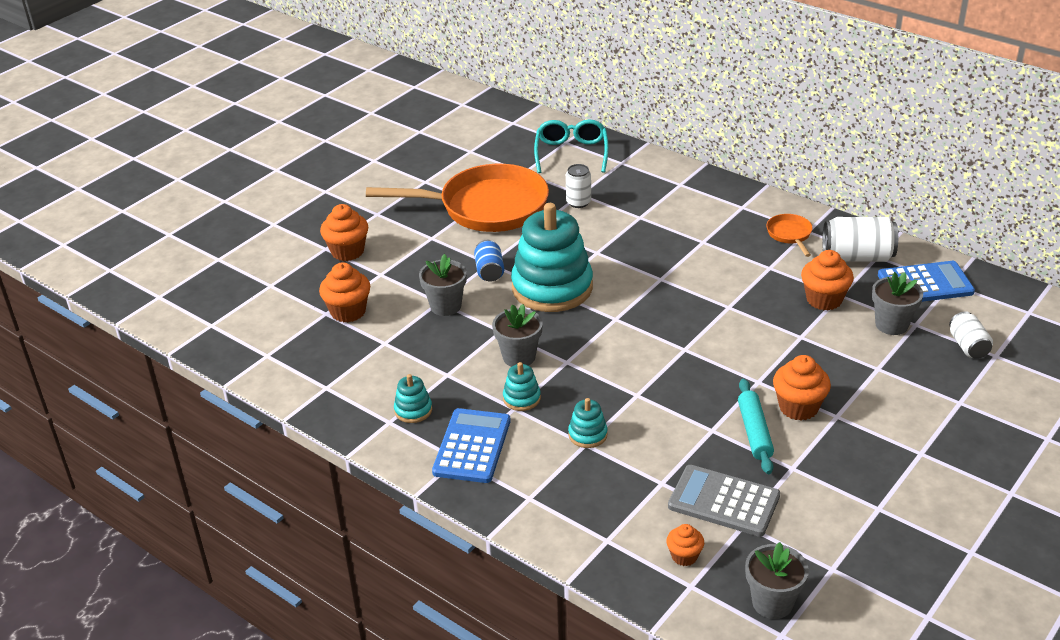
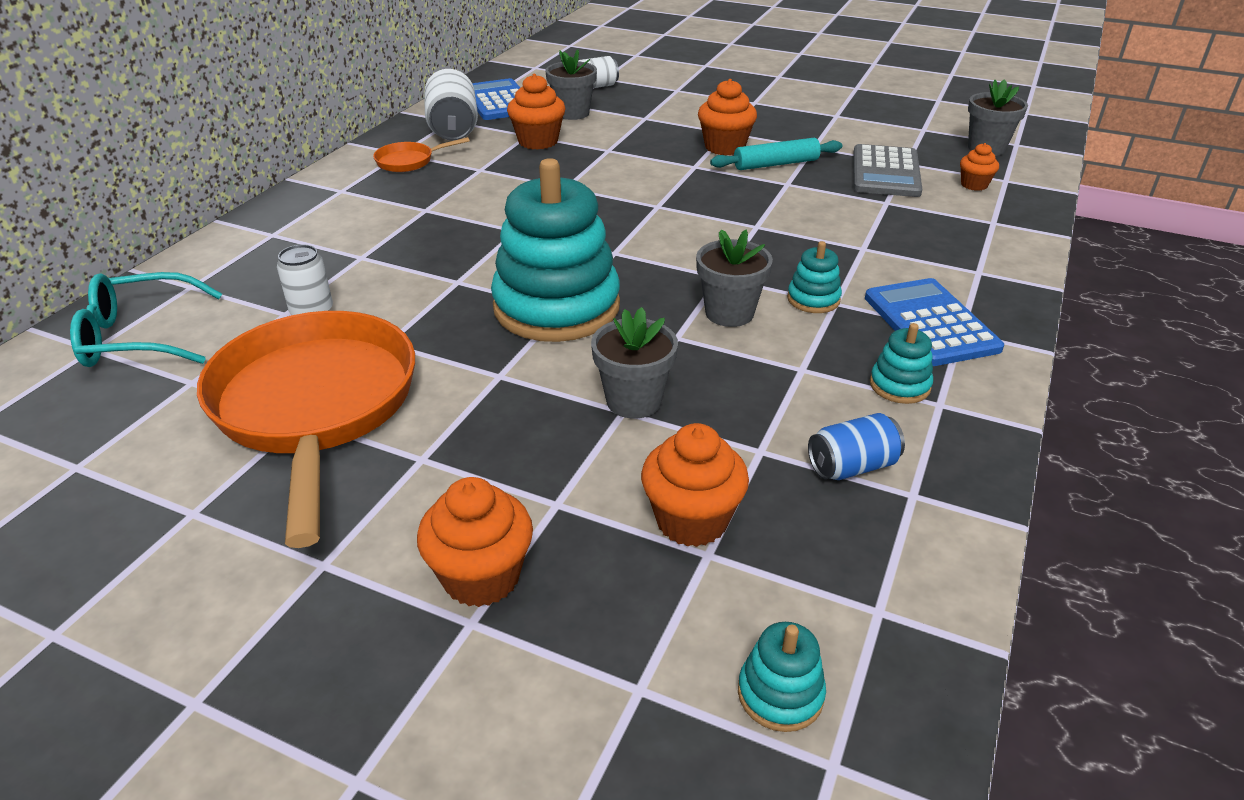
camera: 105 degrees left, 0 degrees up
(472, 446) = (930, 323): blue calculator -> blue calculator turned 75 degrees clockwise
(489, 271) = (523, 371): blue can -> blue can (852, 466)
(587, 435) = (846, 248): turquoise stacking toy -> turquoise stacking toy (780, 694)

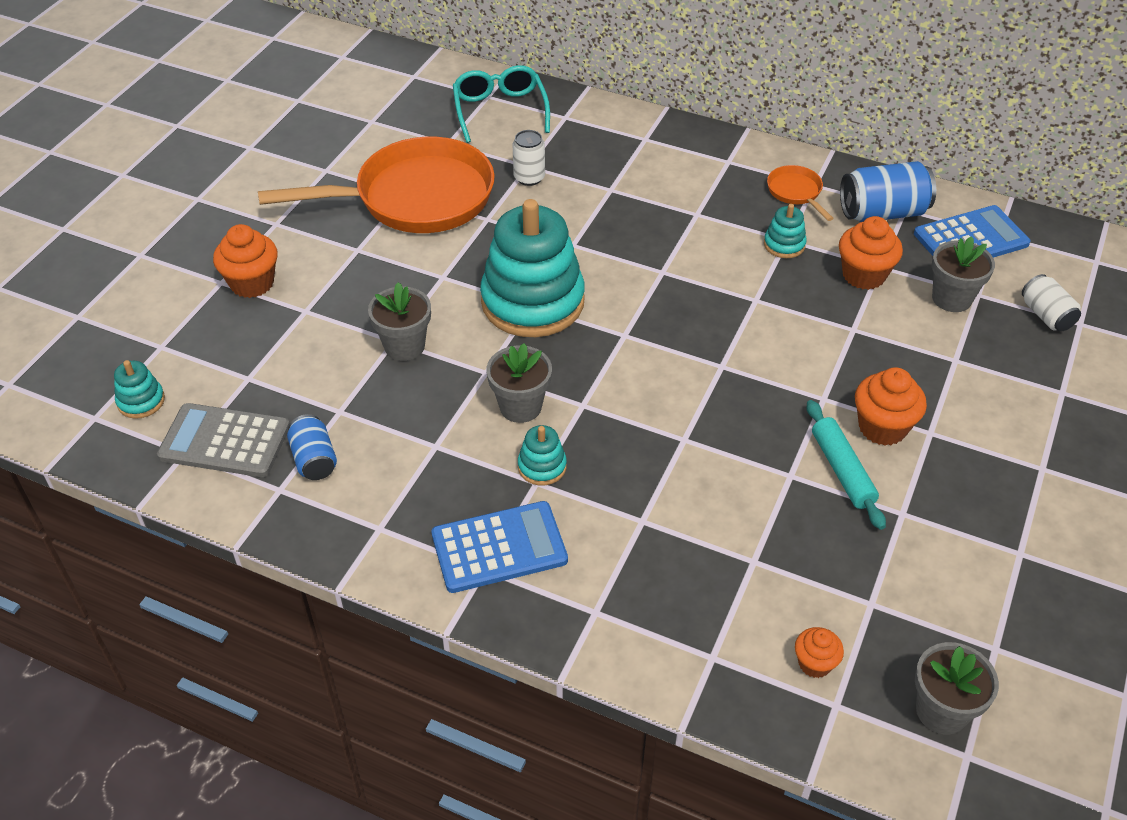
camera: 90 degrees right, 10 degrees up
(453, 129) = (882, 212): white can -> blue can
(691, 520) = (278, 372): orange cupcake -> none
(885, 172) = (837, 575): grey calculator -> grey calculator (225, 441)
(899, 385) = (406, 506): turquoise stacking toy -> turquoise stacking toy (784, 245)

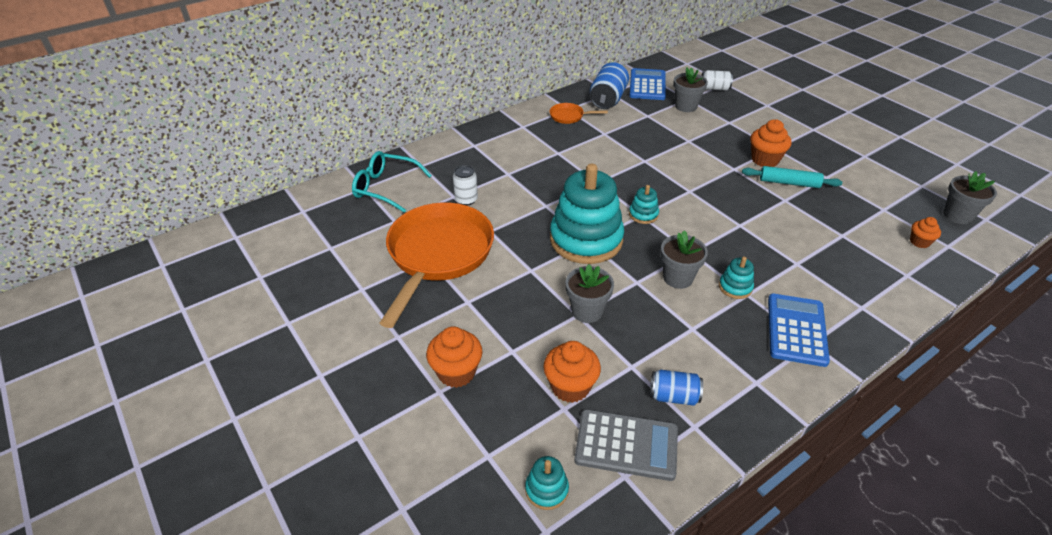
camera: 60 degrees left, 5 degrees down
(225, 441) = (626, 445): grey calculator -> grey calculator turned 120 degrees counterclockwise
(784, 245) = (608, 135): turquoise stacking toy -> turquoise stacking toy (643, 214)
(864, 275) = (650, 122): orange cupcake -> orange cupcake (570, 387)

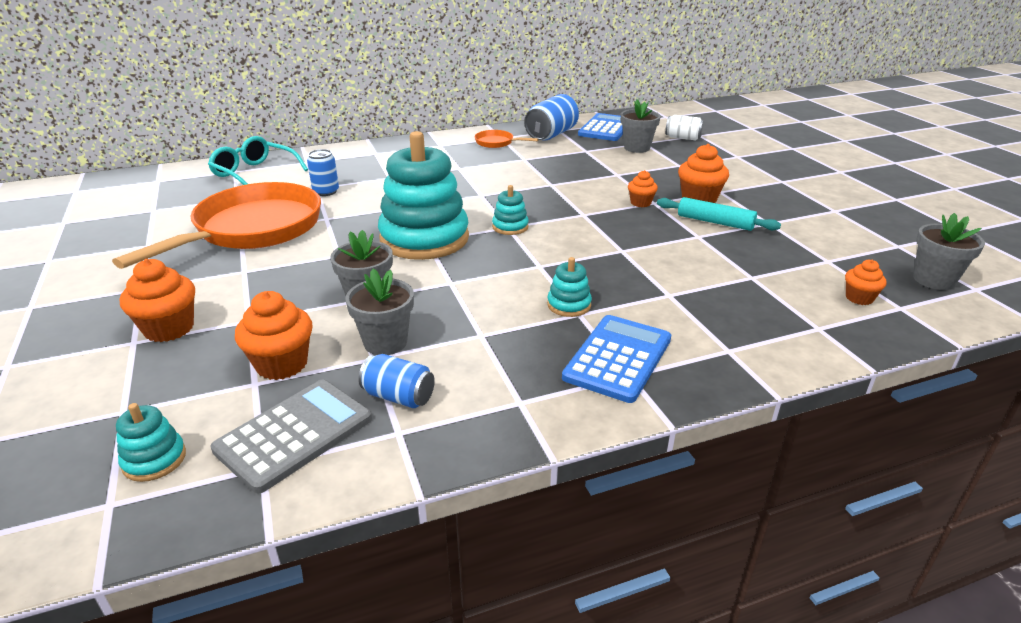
camera: 15 degrees right, 10 degrees down
(466, 200) = (326, 192): white can -> blue can
(626, 445) = (294, 434): grey calculator -> grey calculator turned 75 degrees counterclockwise
(678, 278) = (503, 286): grey flower pot -> grey flower pot (385, 342)
(724, 171) = (640, 203): none -> orange cupcake

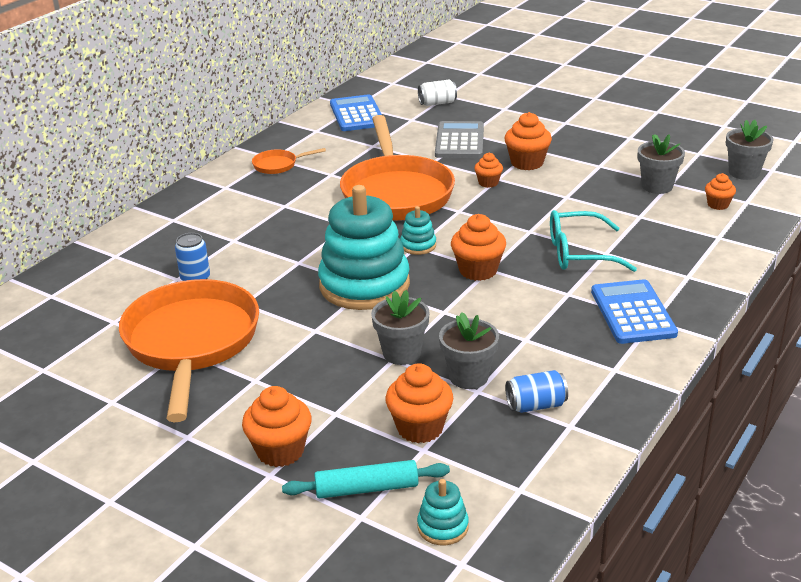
camera: 35 degrees left, 0 degrees up
(254, 173) = (80, 290): turquoise glasses -> turquoise glasses (579, 253)
(294, 434) = (507, 462): grey calculator -> grey calculator (459, 141)
(528, 263) = (478, 270): none -> orange cupcake
(551, 134) = (316, 138): blue can -> none
(553, 185) = (396, 192): none -> orange pan
(569, 305) = (552, 290): turquoise stacking toy -> none
(637, 148) = (413, 127): grey flower pot -> grey flower pot (657, 186)
(715, 222) = (563, 179): turquoise rolling pin -> turquoise rolling pin (366, 488)

